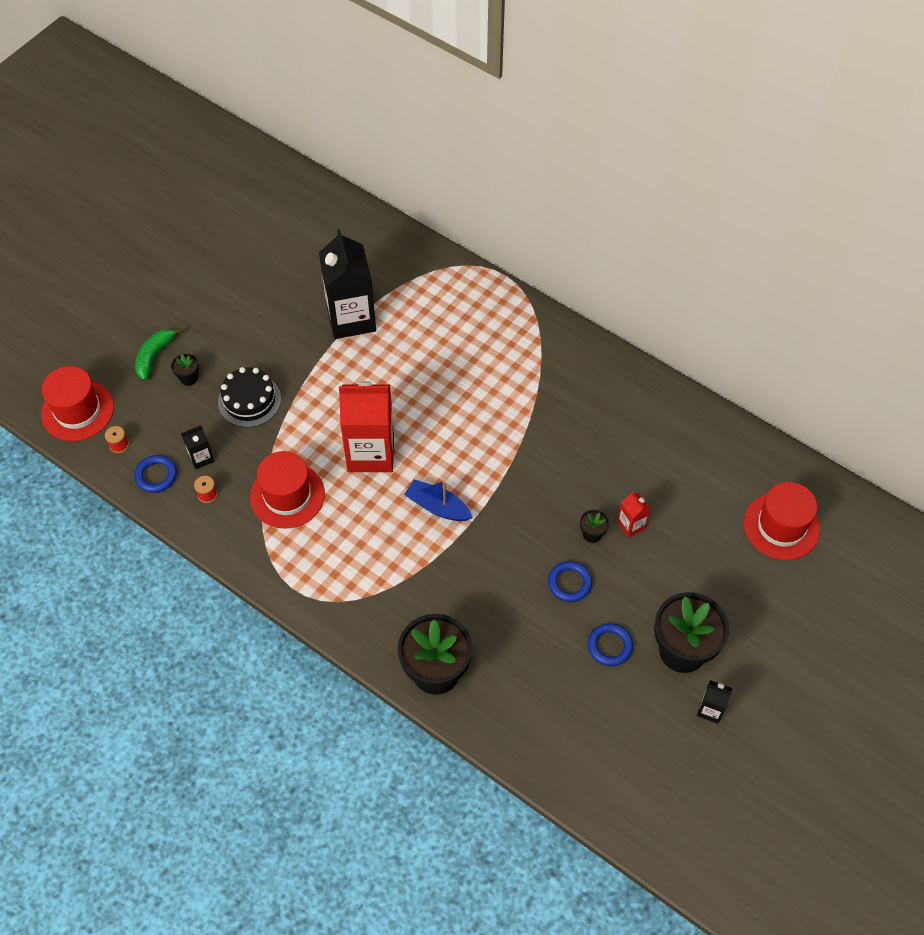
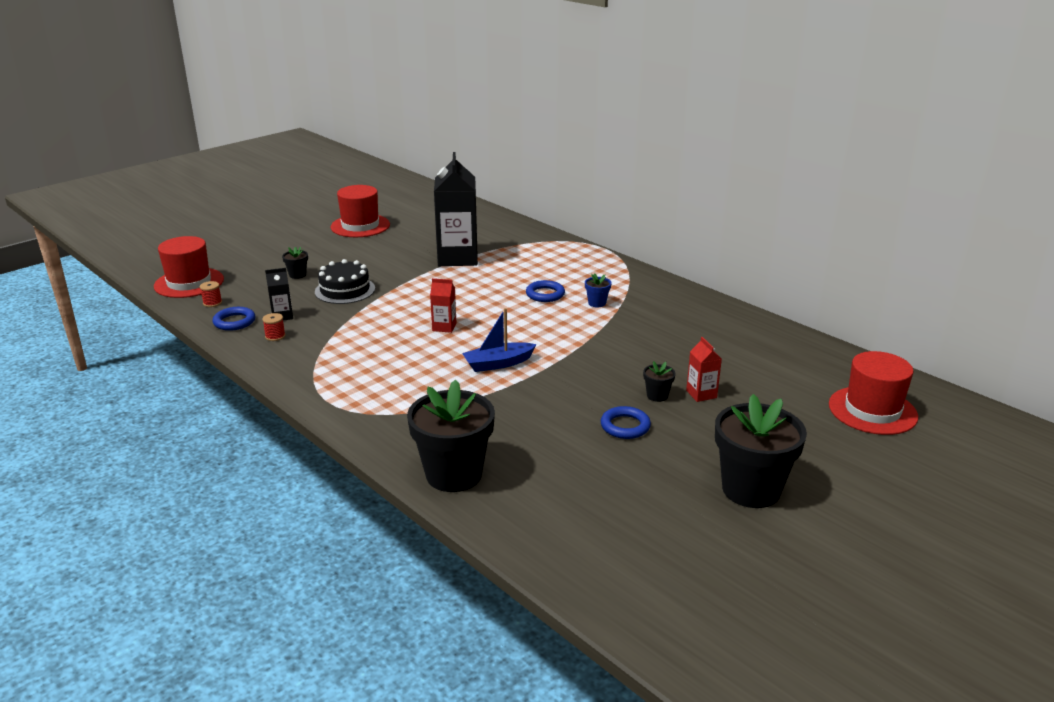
camera: 10 degrees right, 30 degrees down
(154, 356) = (275, 262): green banana -> none
(287, 495) = (351, 344): red hat -> red hat (360, 226)
(371, 453) = (444, 327): red carton -> red carton, size x0.45
(437, 507) = (498, 364): blue boat -> blue boat turned 60 degrees counterclockwise
(514, 387) = (597, 303): none -> blue flower pot
(609, 646) = (663, 477): blue ring -> blue ring (545, 294)
(710, 710) = (783, 543): black carton -> none

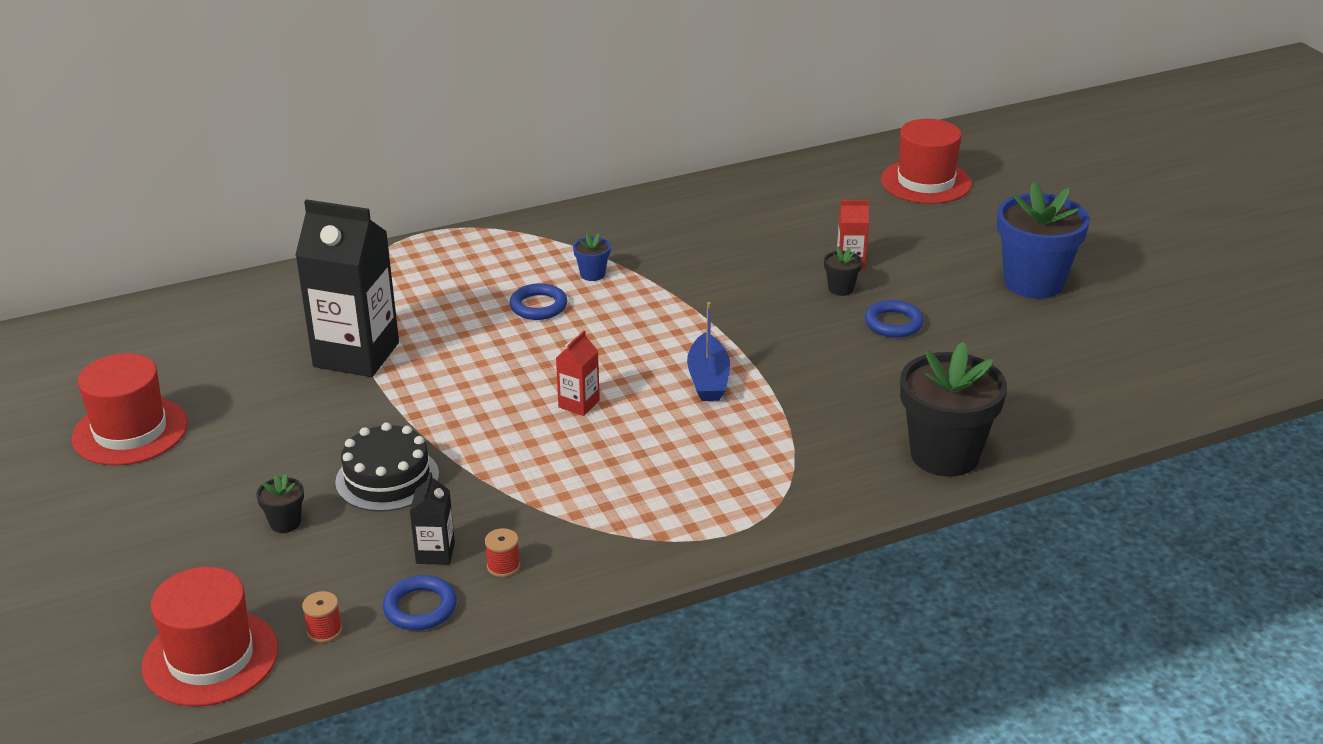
camera: 70 degrees left, 5 degrees up
(751, 489) = (1033, 283): black flower pot -> blue flower pot

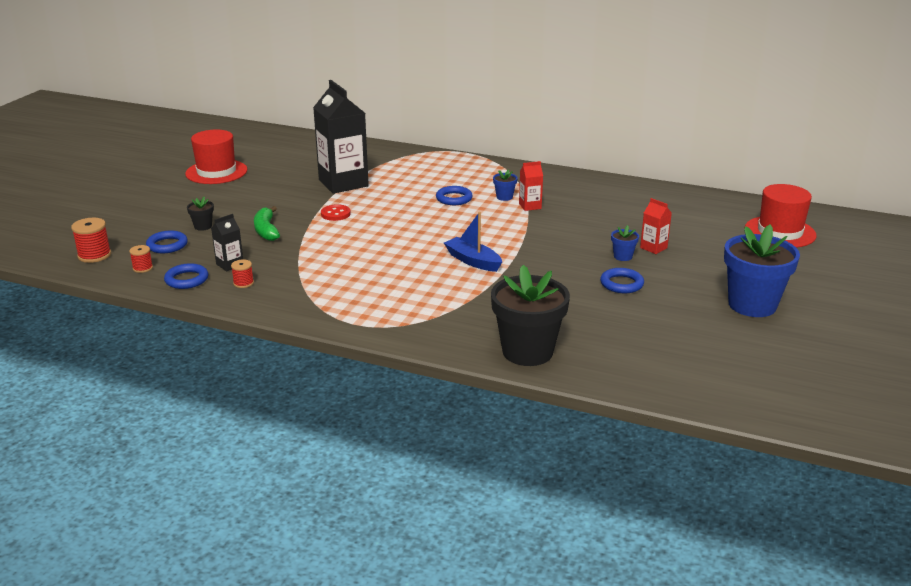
camera: 45 degrees right, 5 degrees down
(210, 658) = (94, 255): red hat -> red spool
(290, 579) = (167, 245): none -> blue ring
(387, 478) = (266, 230): black cake -> green banana
(433, 405) = (335, 214): none -> red button
(579, 404) = (394, 242): red carton -> red carton (530, 206)
(708, 379) = (473, 261): blue boat -> blue boat turned 90 degrees clockwise
(841, 289) = (623, 256): black flower pot -> blue flower pot

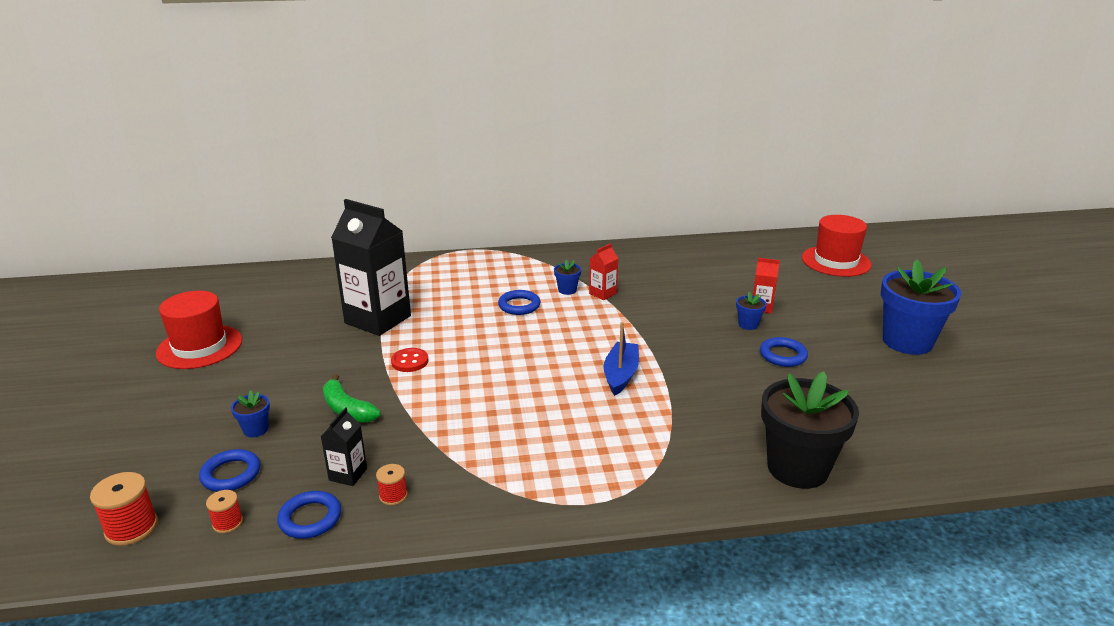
camera: 30 degrees left, 0 degrees up
(203, 226) = (256, 430): black flower pot -> blue flower pot
(473, 261) = (621, 375): blue boat -> blue boat turned 90 degrees clockwise

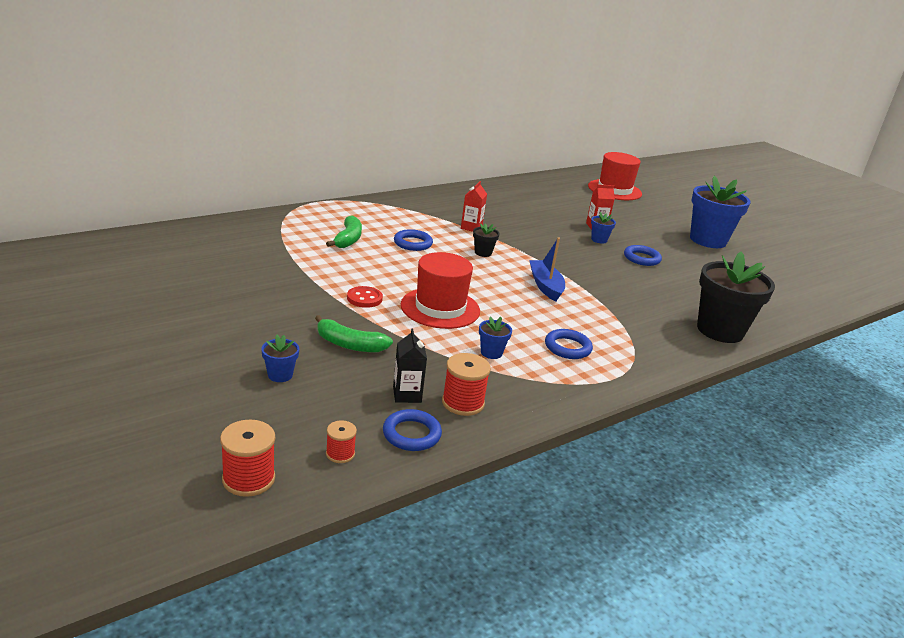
camera: 30 degrees left, 0 degrees up
(200, 347) = (134, 313): red hat -> red hat (440, 308)
(231, 474) = (298, 415): blue ring -> blue ring (567, 347)
(378, 319) = (296, 267): black carton -> none
(393, 496) = (463, 403): red spool -> red spool, size x1.67
(457, 294) = (348, 239): none -> green banana
(567, 290) = (440, 227): blue flower pot -> blue flower pot (491, 353)
(586, 325) = (483, 253): none -> black flower pot

